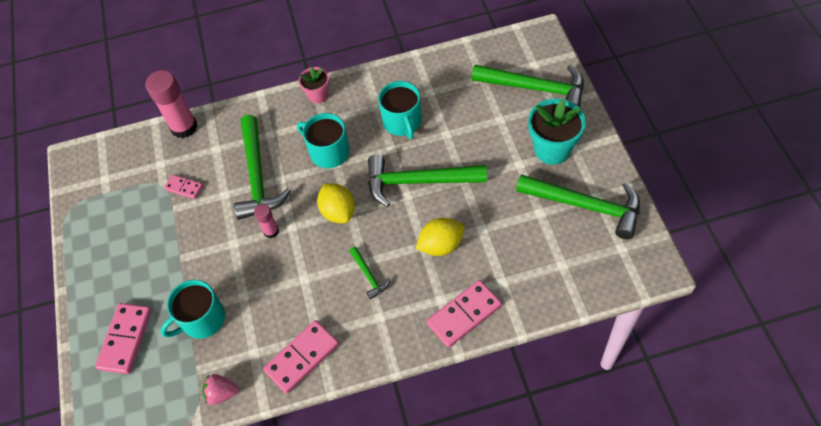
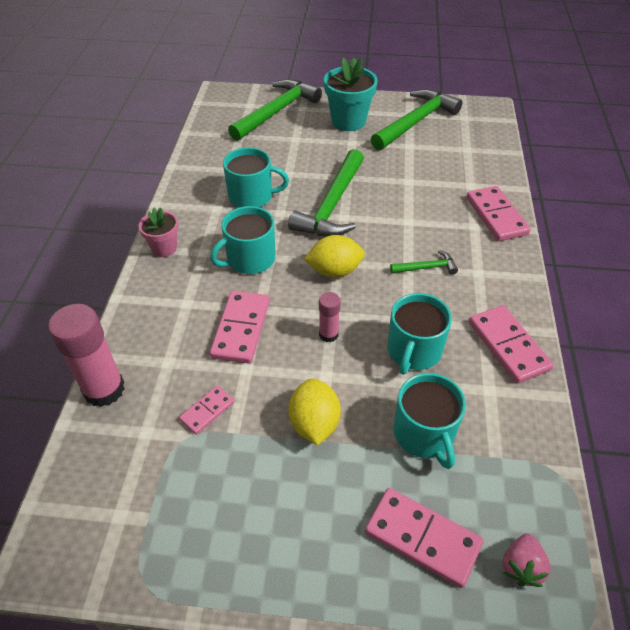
camera: 75 degrees left, 10 degrees down
(222, 393) = (536, 435): pink strawberry -> pink strawberry (521, 566)
(257, 176) = (241, 329): green hammer -> pink domino
(274, 292) = (413, 351): none -> turquoise mug
(441, 245) = (414, 210): yellow lemon -> yellow lemon (314, 423)

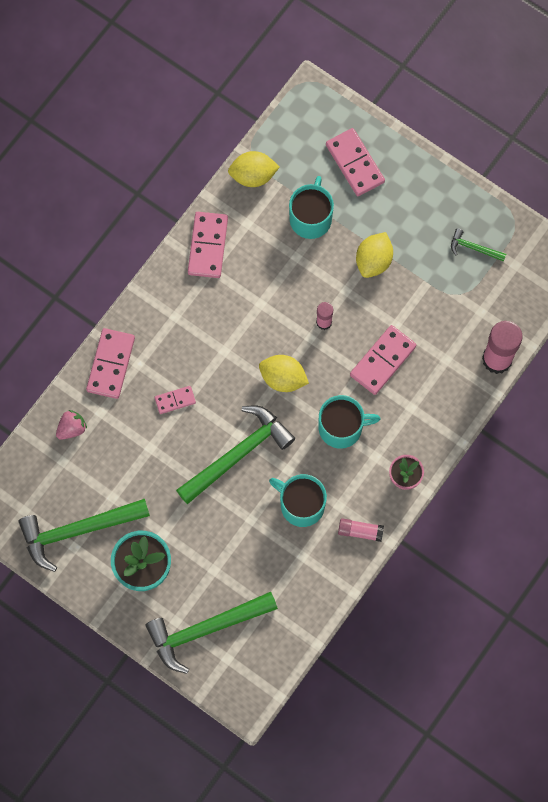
camera: 150 degrees left, 25 degrees up
(187, 200) = (360, 531): none -> pink glue stick
(207, 411) = (436, 306): pink domino -> pink domino (175, 400)
(413, 351) = (274, 277): turquoise mug -> none
(426, 267) = (210, 342): green hammer -> green hammer (474, 248)
(521, 566) = (313, 123): pink strawberry -> pink strawberry (72, 428)
(532, 447) = (253, 176): none -> yellow lemon

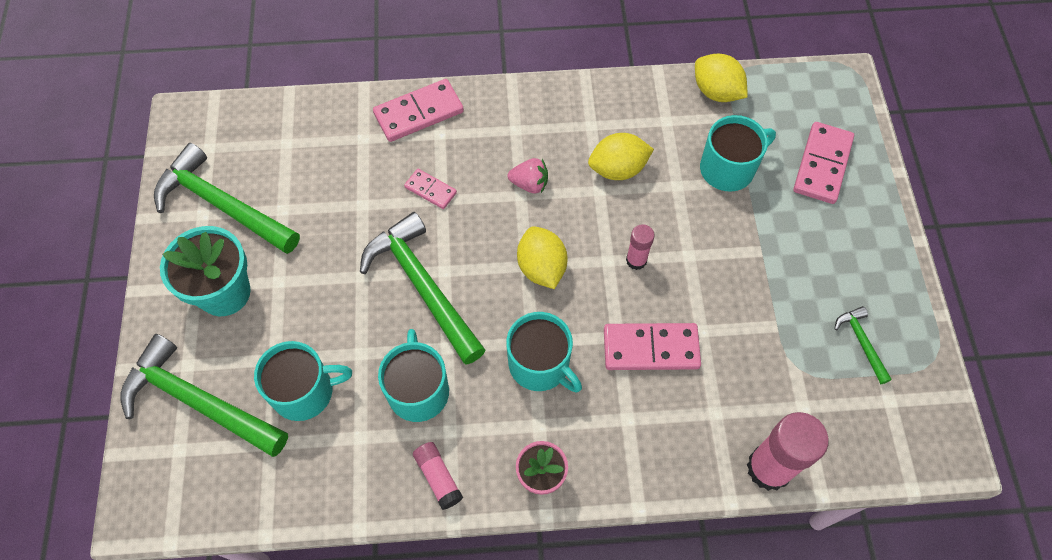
camera: 50 degrees right, 10 degrees down
(72, 428) = (326, 127): pink strawberry -> pink strawberry (529, 184)
(208, 246) = (611, 106): pink domino -> none
(238, 454) = (423, 287): green hammer -> green hammer turned 135 degrees counterclockwise
(249, 567) = (304, 391): none -> turquoise mug
(373, 261) = (745, 257): yellow lemon -> yellow lemon (618, 169)

